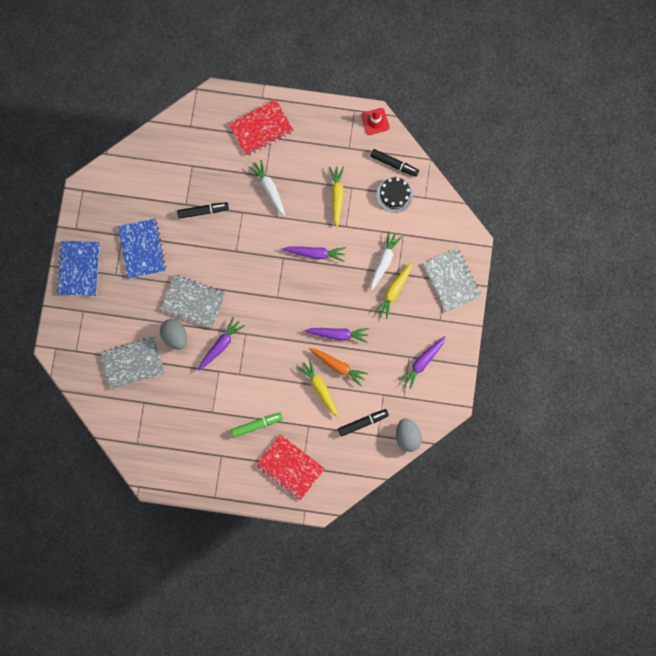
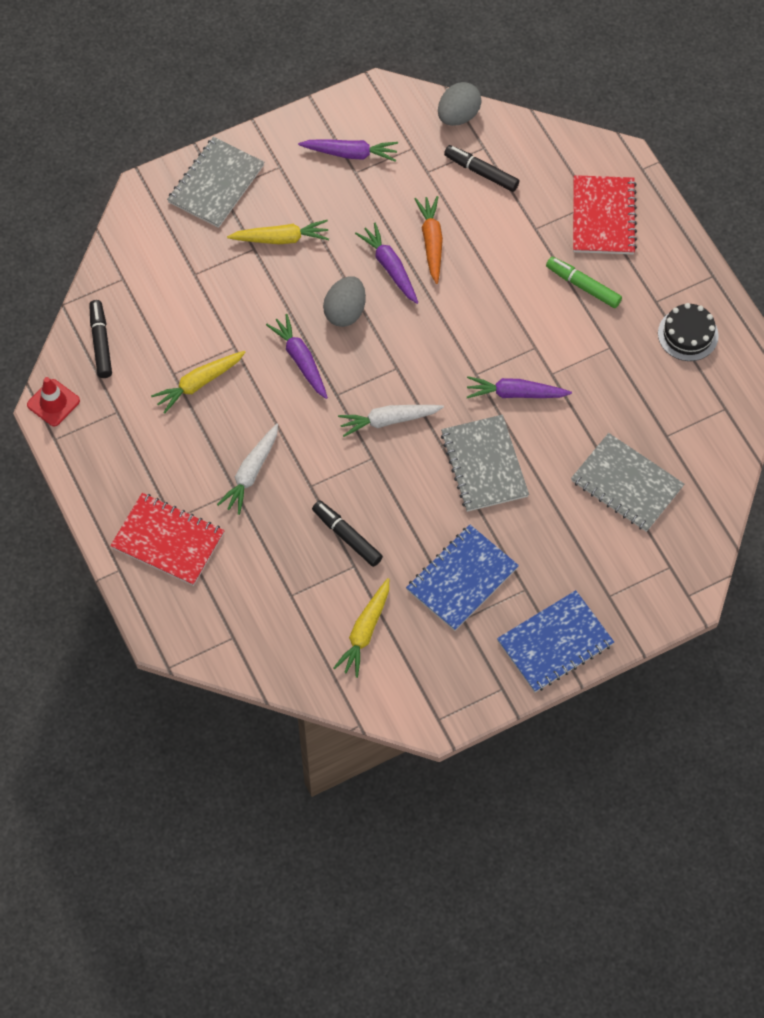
camera: 125 degrees left, 15 degrees down
(175, 336) = (548, 456): grey egg -> grey egg (345, 312)
(320, 388) = (477, 245): yellow carrot -> yellow carrot (365, 632)
(384, 261) = (249, 274): white carrot -> white carrot (388, 420)
(394, 195) = (145, 316): black cake -> black cake (688, 334)

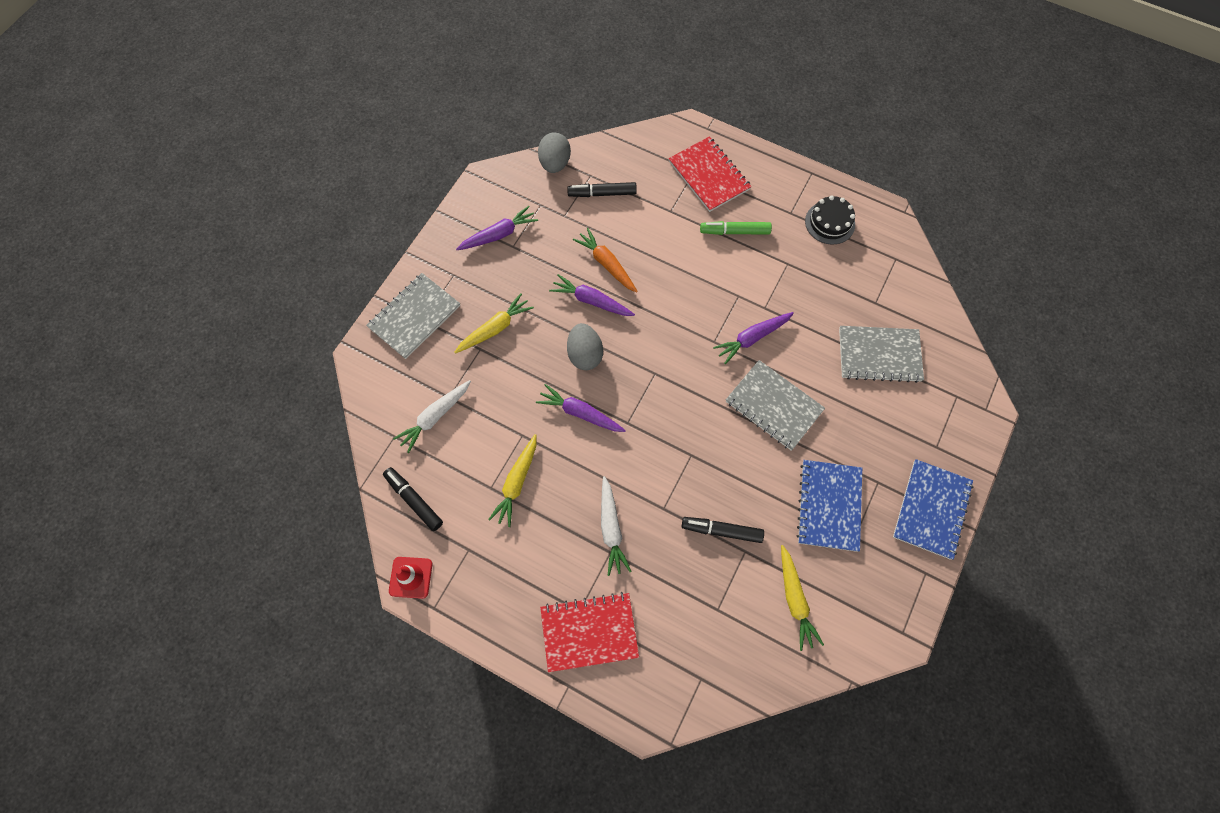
camera: 35 degrees left, 5 degrees up
(216, 184) = (414, 317): grey notebook -> grey notebook turned 45 degrees clockwise
(388, 420) = (680, 418): white carrot -> white carrot (435, 417)

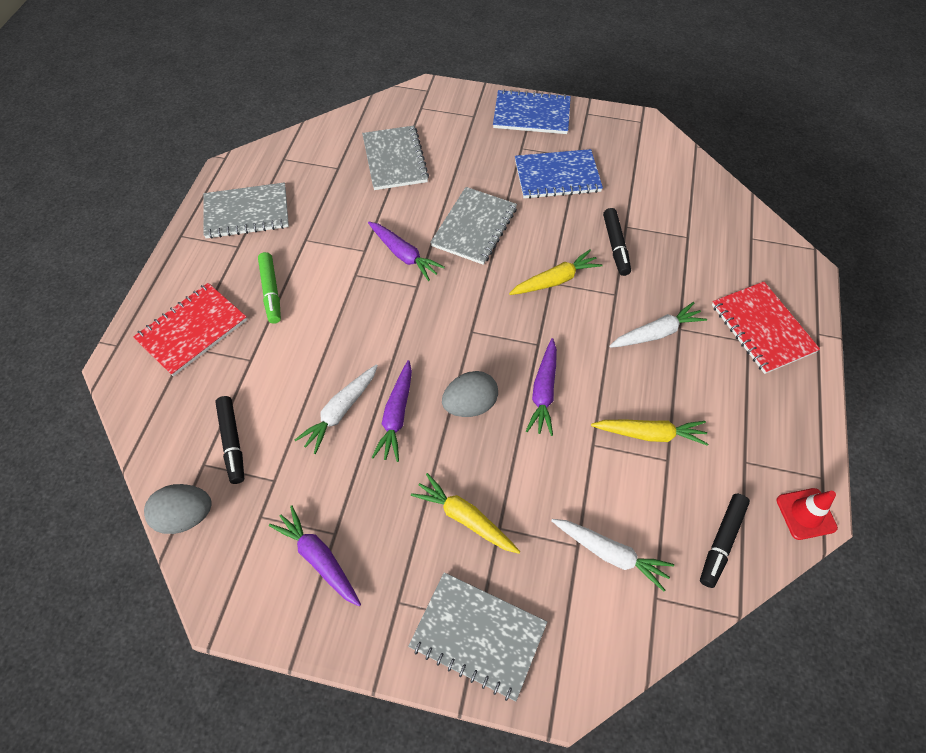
camera: 105 degrees left, 10 degrees down
(606, 264) = (340, 411): orange carrot -> white carrot
(795, 600) = (651, 187): yellow carrot -> yellow carrot (555, 280)
(830, 223) = (246, 212): black cake -> grey notebook

